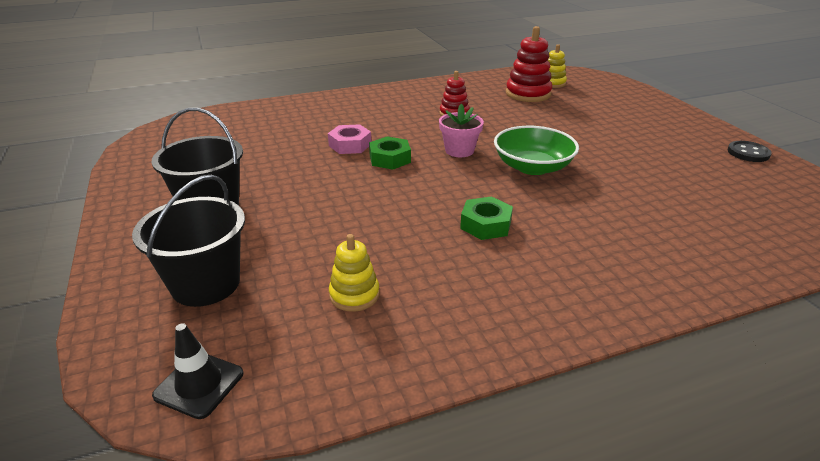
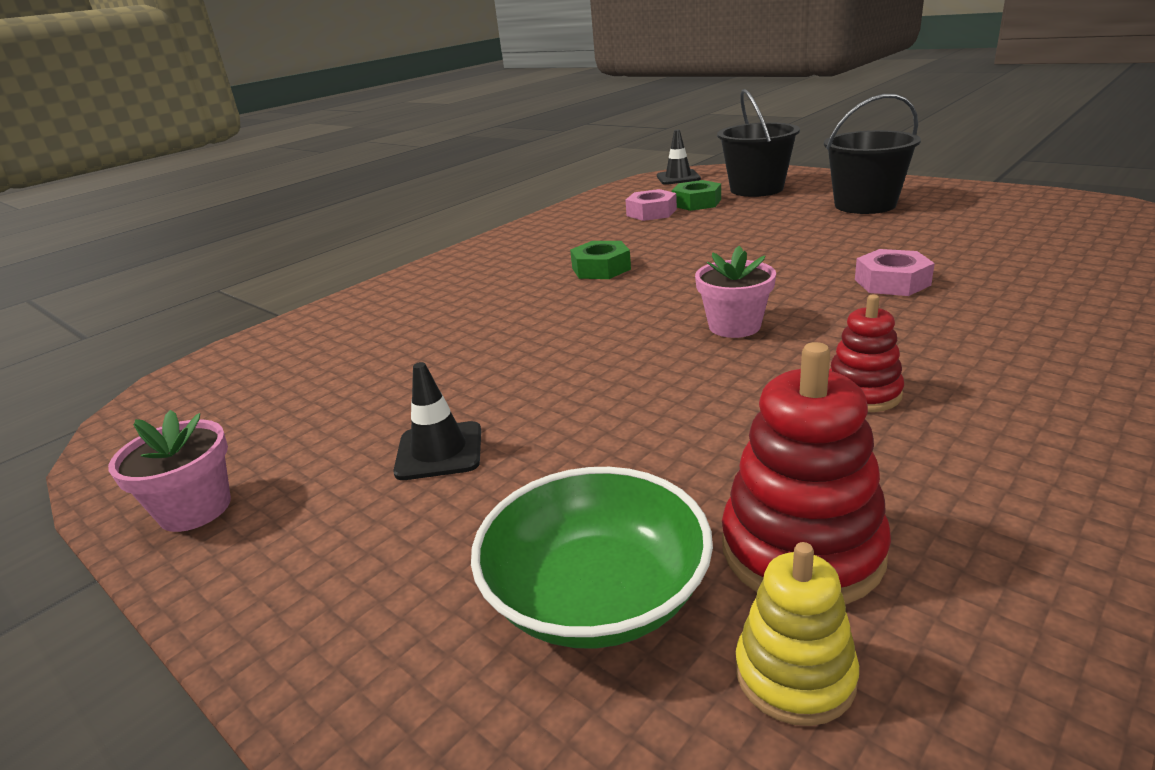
camera: 155 degrees right, 5 degrees down
(354, 295) = (651, 212): yellow stacking toy -> pink nut
(390, 159) = (804, 285): green nut -> green nut (696, 203)
(532, 167) = (602, 339): green bowl -> green bowl (597, 595)
(636, 143) = (439, 451): none -> black traffic cone
(748, 153) = (195, 509): black button -> pink flower pot

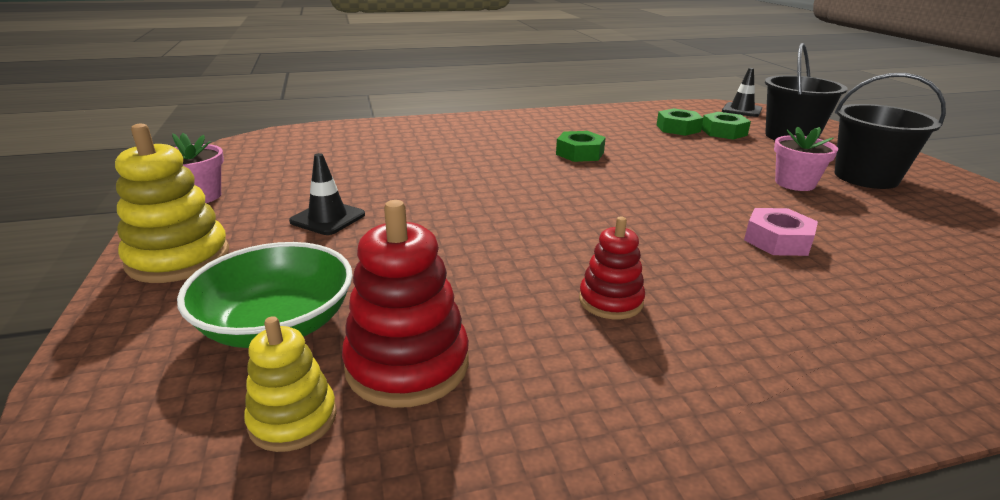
camera: 30 degrees right, 0 degrees up
(316, 598) = (179, 258): none -> yellow stacking toy
(651, 212) = (678, 128): pink nut -> green nut
(734, 326) = (602, 222): pink flower pot -> pink flower pot (795, 183)

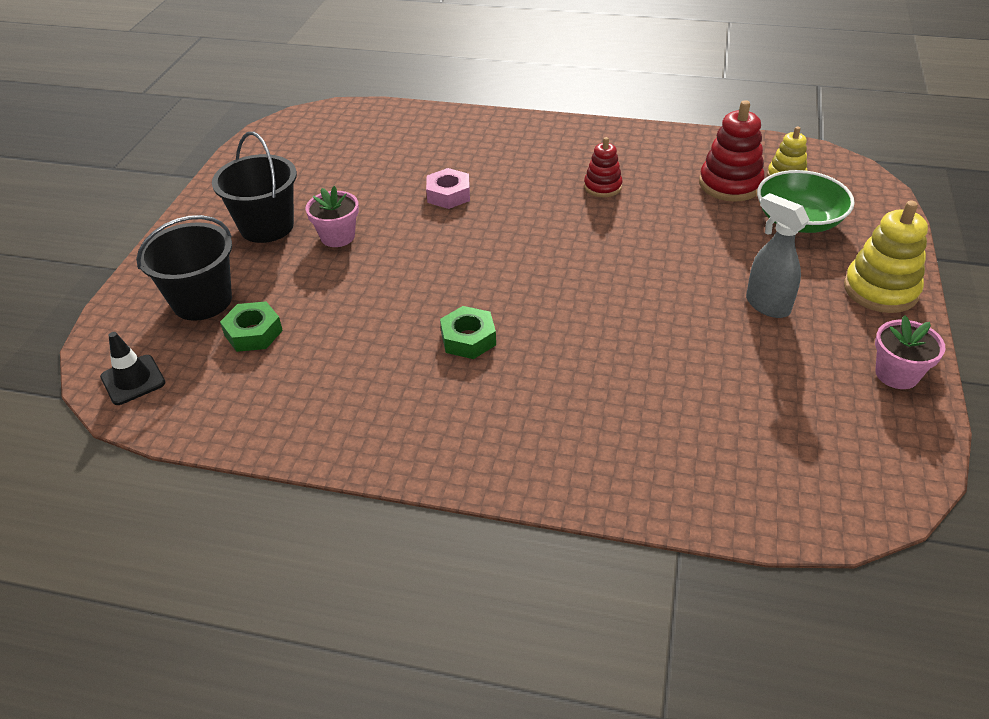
camera: 150 degrees left, 15 degrees up
(328, 218) = (767, 305): black traffic cone -> grey spray bottle
(678, 128) = (290, 358): green nut -> none

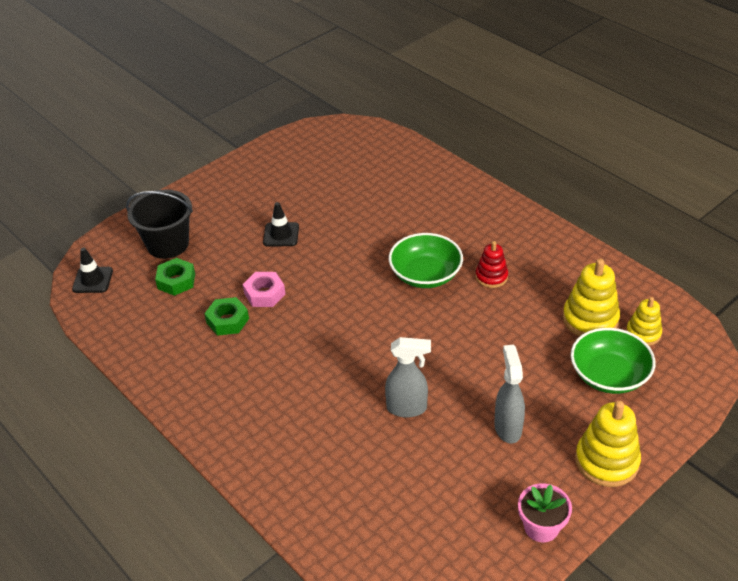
camera: 35 degrees right, 0 degrees up
(267, 226) = (247, 207): black bucket -> none
(337, 237) = (281, 235): pink flower pot -> black traffic cone
(448, 194) = (379, 234): pink nut -> pink nut (264, 294)
(468, 339) = (290, 349): green nut -> green nut (227, 321)
(536, 210) = (425, 274): none -> green bowl
(655, 335) = (407, 408): none -> grey spray bottle
(730, 184) = (590, 319): red stacking toy -> yellow stacking toy

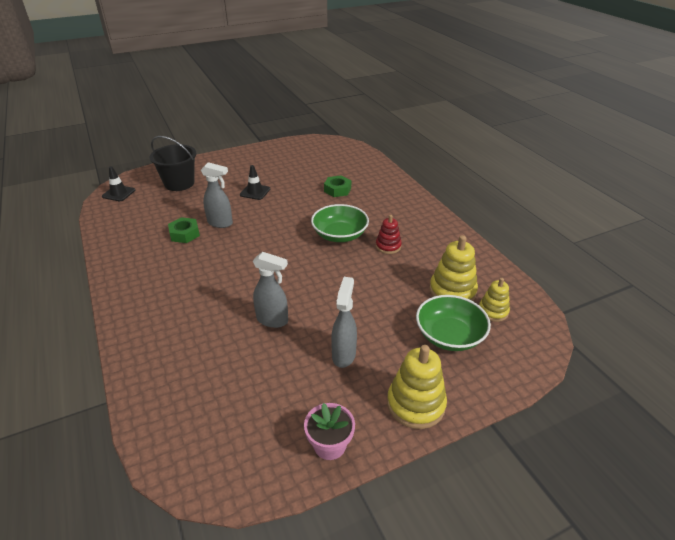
camera: 15 degrees right, 5 degrees down
(176, 281) = (169, 204): green nut -> green nut (337, 190)
(264, 294) = (220, 223): pink nut -> grey spray bottle

